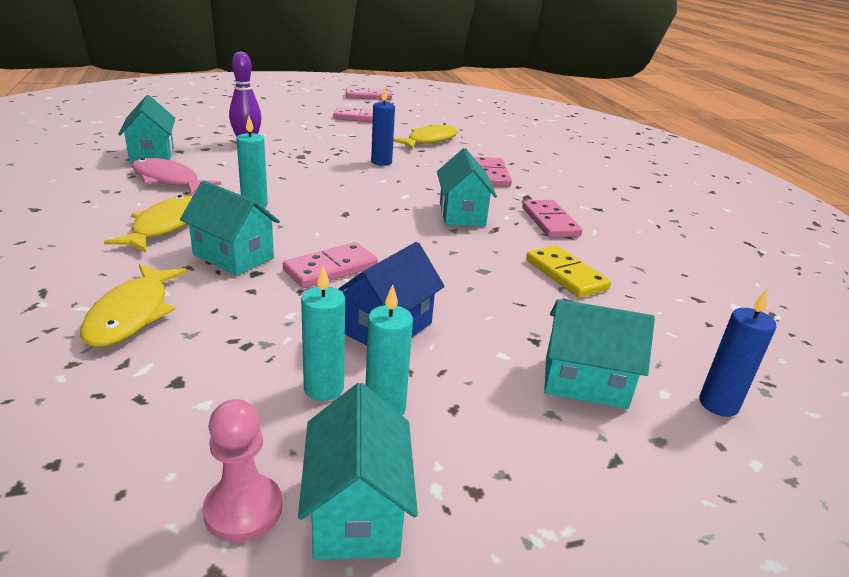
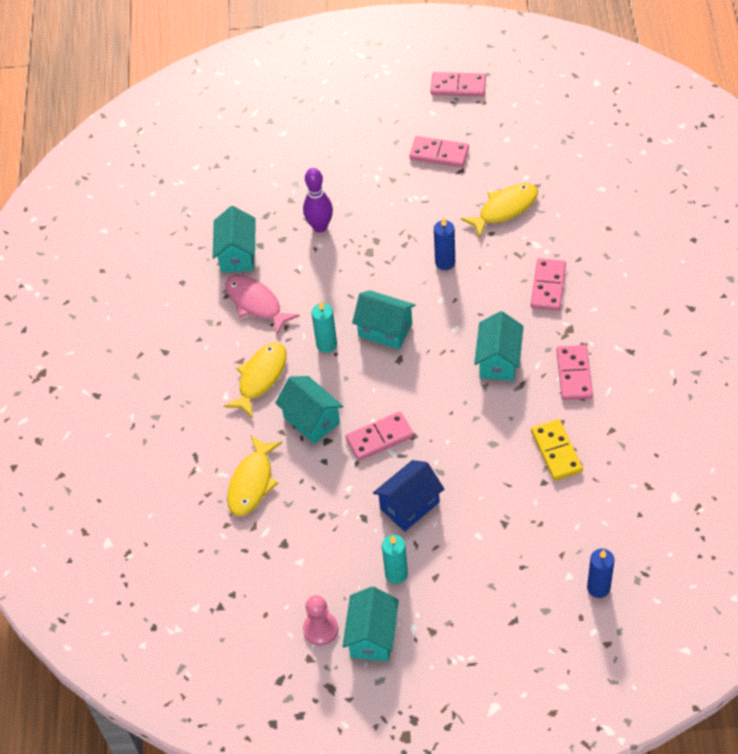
camera: 20 degrees right, 25 degrees up
(323, 388) = (364, 555): turquoise candle -> none
(585, 382) = (522, 563): turquoise house -> turquoise house (385, 330)

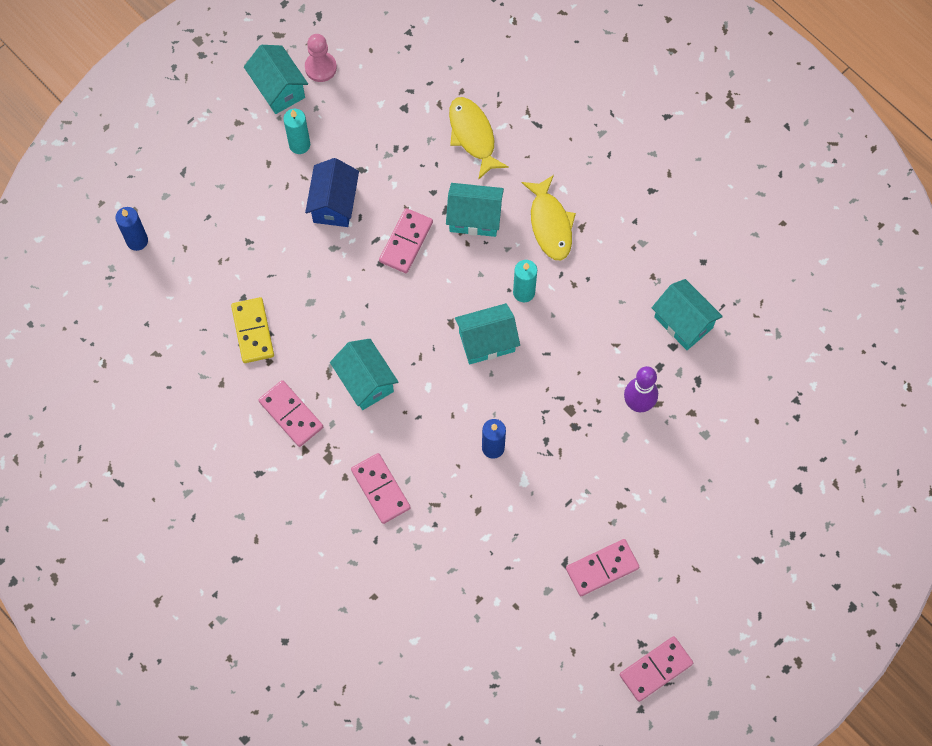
camera: 135 degrees right, 15 degrees up
(256, 303) = (620, 287): pink fish -> none
(504, 209) = (487, 547): yellow fish -> none
(556, 451) = (253, 331): yellow domino -> yellow domino turned 45 degrees clockwise

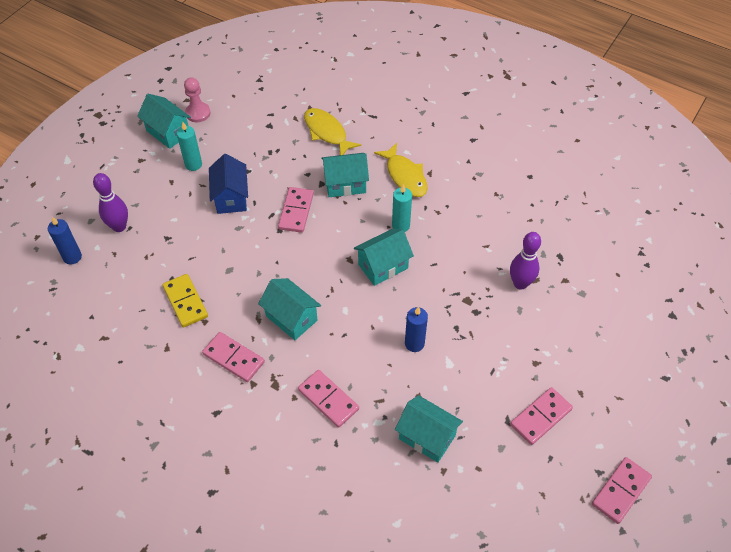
camera: 15 degrees left, 15 degrees down
(196, 212) = (119, 227): none -> purple bowling pin
(683, 322) = (532, 219): turquoise house -> turquoise house (427, 437)

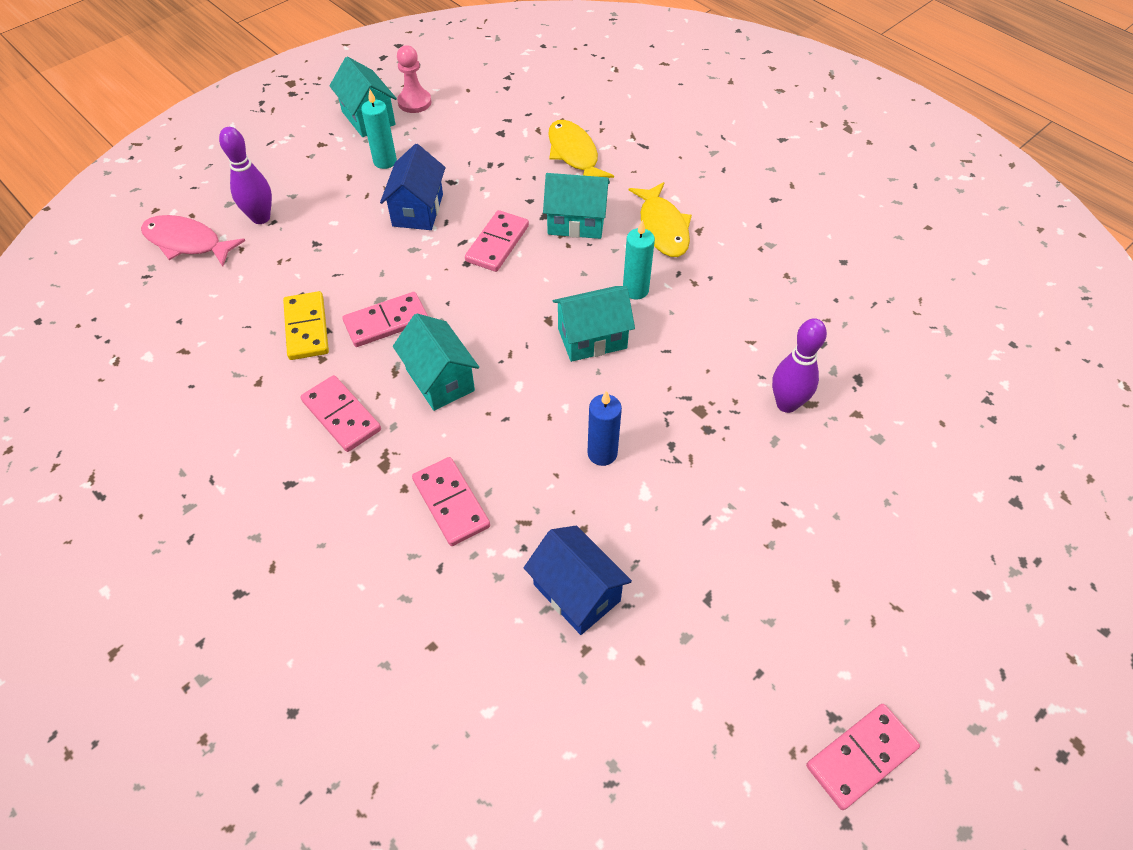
camera: 15 degrees right, 0 degrees up
(72, 257) = (187, 242): blue candle -> pink fish
(427, 437) = (577, 592): turquoise house -> blue house
(540, 417) = (761, 606): pink domino -> pink domino (386, 322)

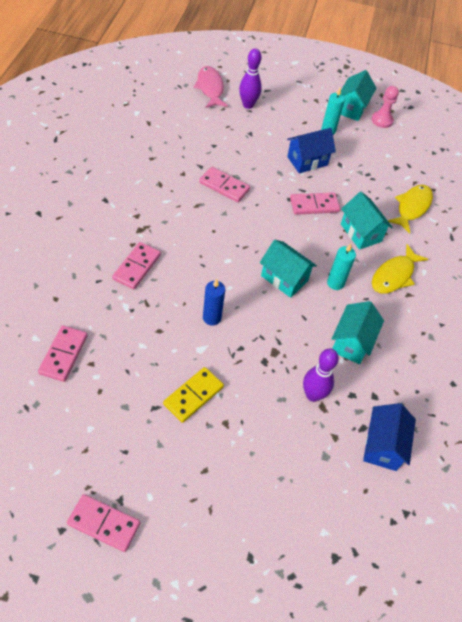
camera: 50 degrees right, 0 degrees up
(307, 328) = (196, 158): yellow domino -> yellow domino (193, 396)
(341, 415) = (156, 198): pink domino -> pink domino (63, 355)
(440, 380) = (205, 226): turquoise house -> turquoise house (351, 342)
(577, 592) = (120, 345): blue house -> blue house (382, 446)

